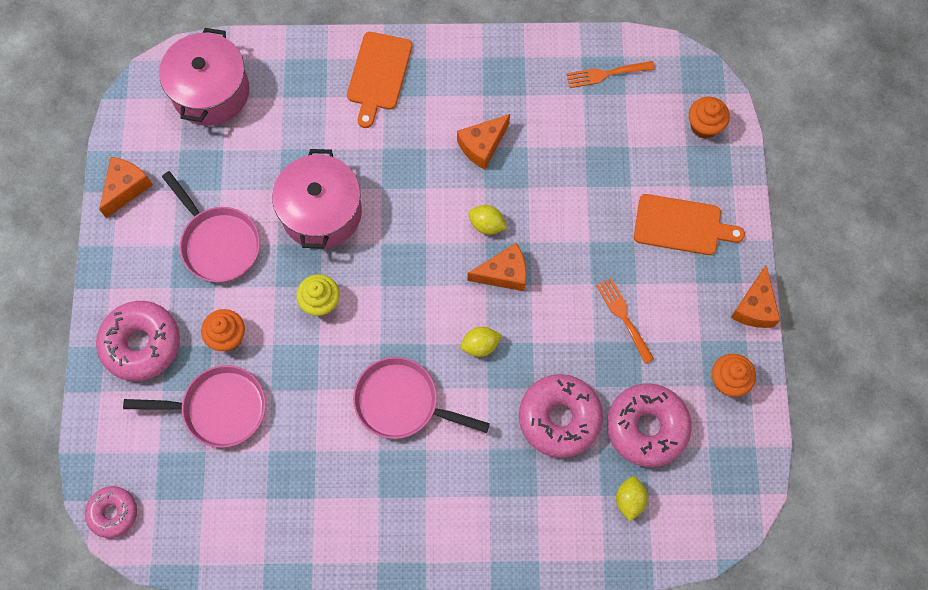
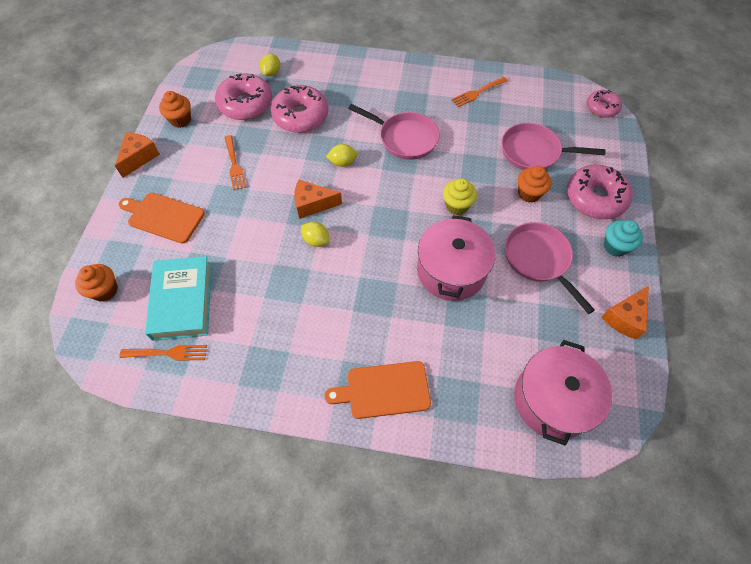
camera: 170 degrees left, 10 degrees down
(124, 276) = (615, 246): none -> turquoise cupcake
(303, 512) = (477, 93): none -> orange fork
(378, 74) = (384, 390): orange cutting board -> orange cutting board turned 120 degrees counterclockwise
(482, 146) = (302, 304): orange cheese -> none
(614, 128) = (182, 301): none -> turquoise book

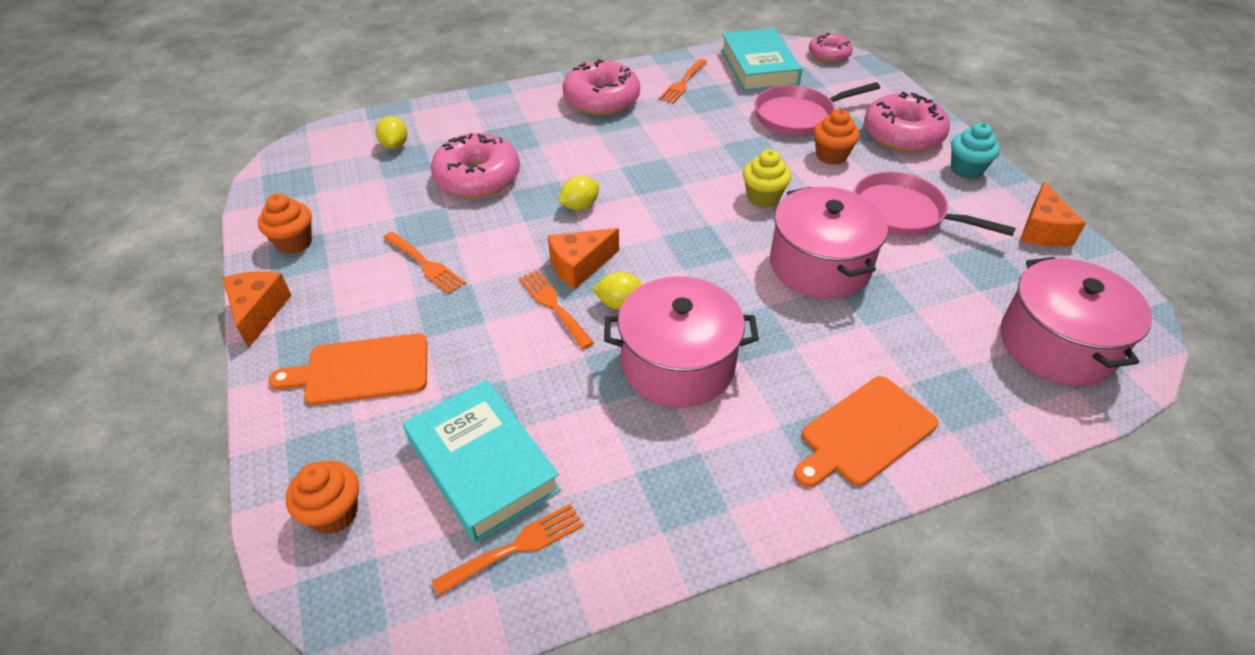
camera: 30 degrees left, 15 degrees down
(245, 104) = (384, 191): pink donut -> pink donut (601, 99)
(280, 224) = (553, 306): none -> orange fork
(318, 294) = (678, 364): none -> pink pot
(405, 138) = (637, 154): pink pan -> none
(540, 99) = (759, 67): none -> turquoise book

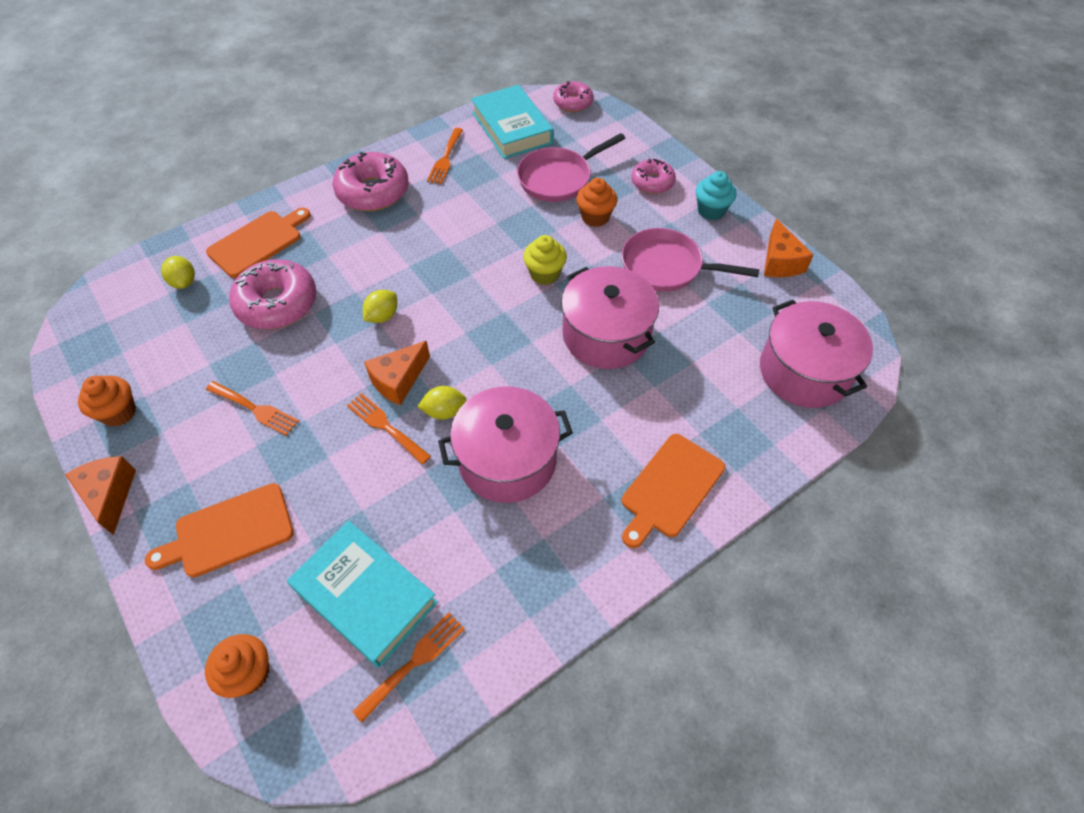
camera: 15 degrees left, 10 degrees up
(475, 124) = (258, 242): none -> orange cutting board
(902, 134) = (652, 182): pink donut -> pink donut, size x0.60

